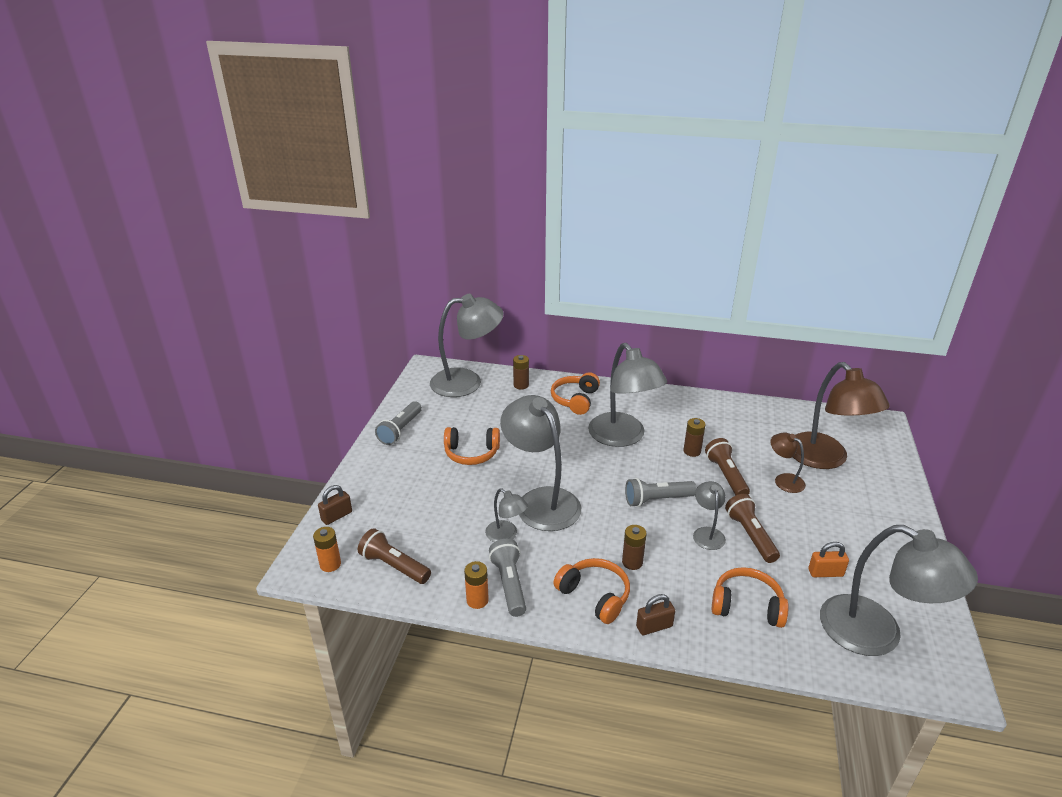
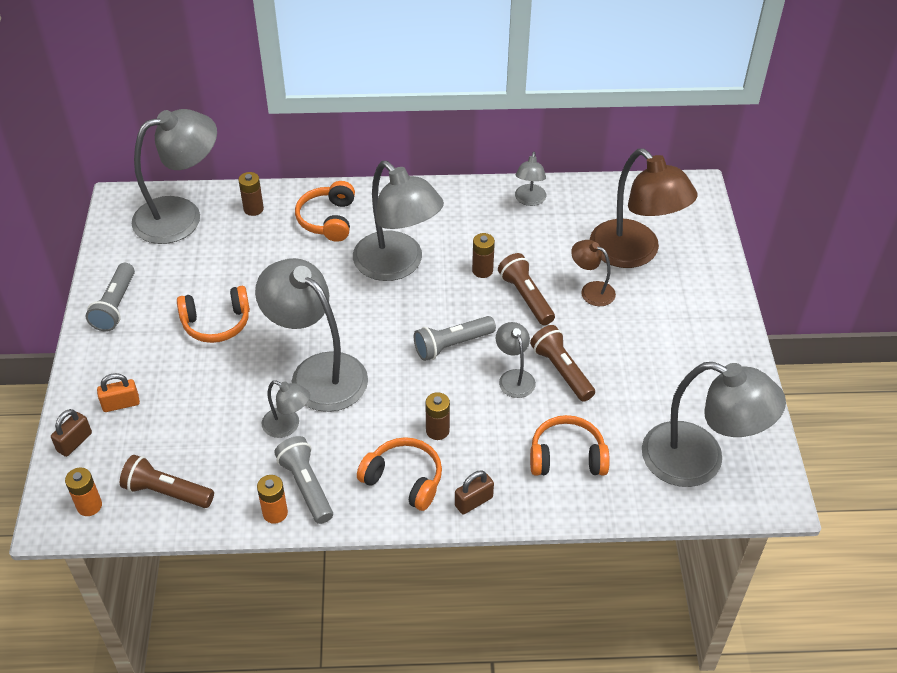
camera: 15 degrees left, 15 degrees up
(738, 410) = (529, 200): none -> grey lamp
(825, 573) = (644, 400): orange padlock -> orange padlock (121, 404)

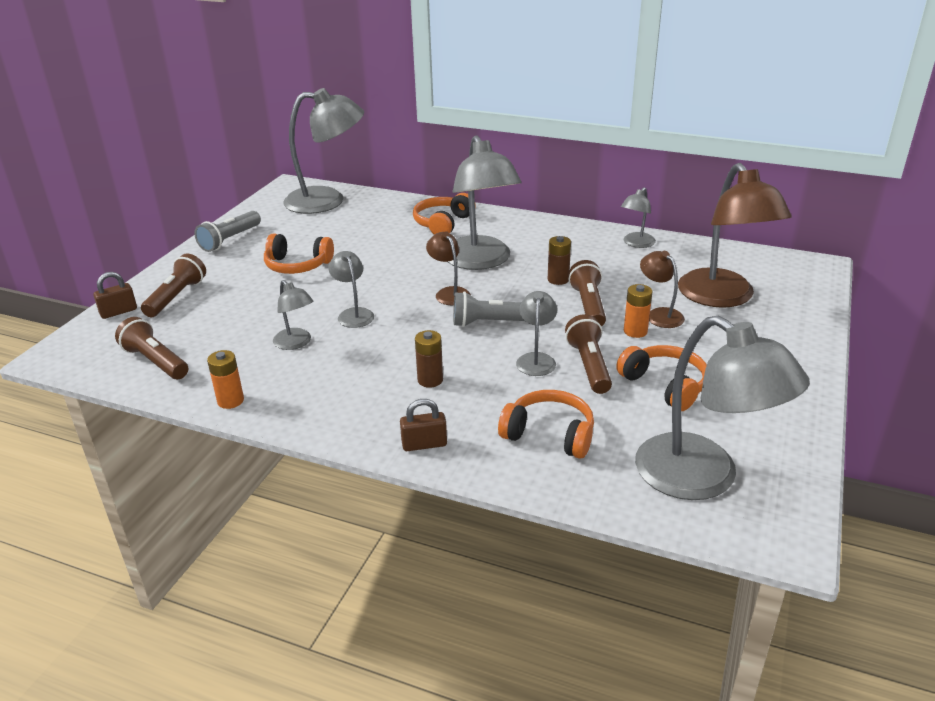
camera: 25 degrees right, 15 degrees down
(89, 506) = (88, 354): orange battery -> orange battery (635, 331)
(121, 404) = (176, 297): orange padlock -> brown flashlight
(253, 209) = (387, 207): brown battery -> none
(306, 486) = (275, 389): grey flashlight -> none
(318, 372) = (353, 314): grey lamp -> grey lamp, size x0.48
(392, 317) = (449, 293): none -> brown lamp
(404, 479) = (368, 408): orange headphones -> orange headphones (665, 385)

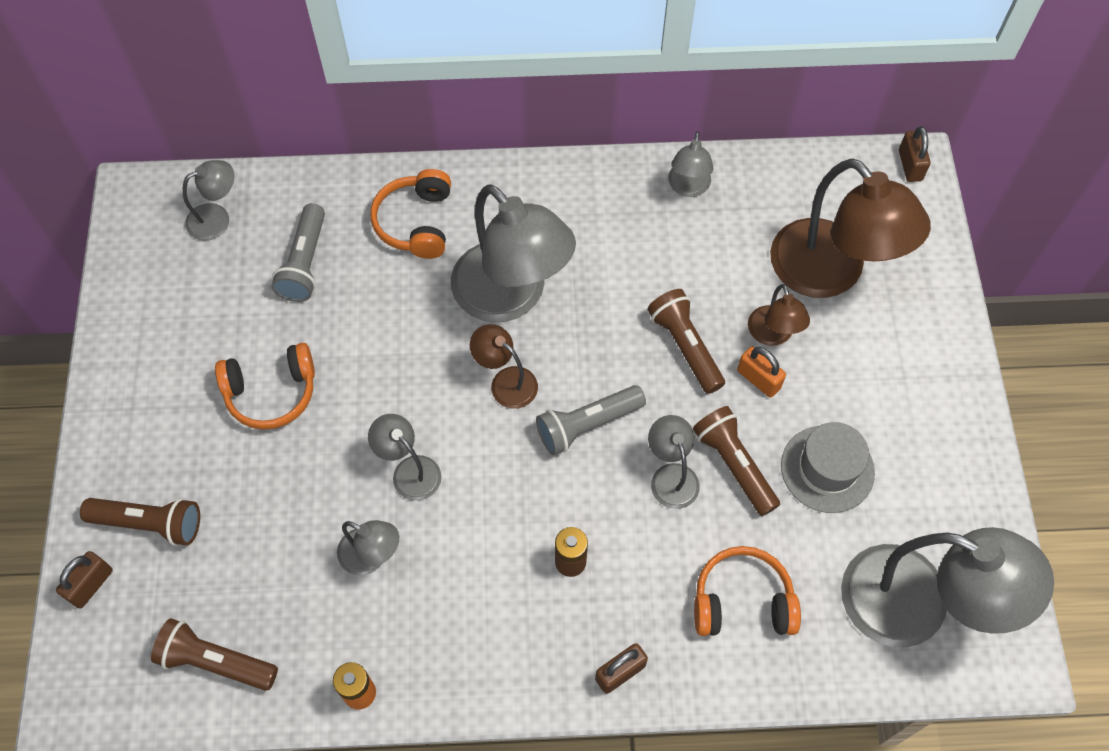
camera: 25 degrees left, 30 degrees up
(176, 297) = (149, 523): brown flashlight -> brown flashlight turned 105 degrees clockwise
(230, 240) = (135, 366): grey flashlight -> grey flashlight (305, 263)
(327, 201) = (217, 218): grey lamp -> grey lamp, size x0.48
(558, 279) = (626, 304): brown battery -> none
(635, 331) = (758, 379): orange battery -> orange padlock
(659, 314) = (773, 335): brown lamp -> brown lamp turned 135 degrees counterclockwise
(665, 385) = (827, 469): orange headphones -> grey hat
(814, 265) = (910, 165): none -> brown padlock

